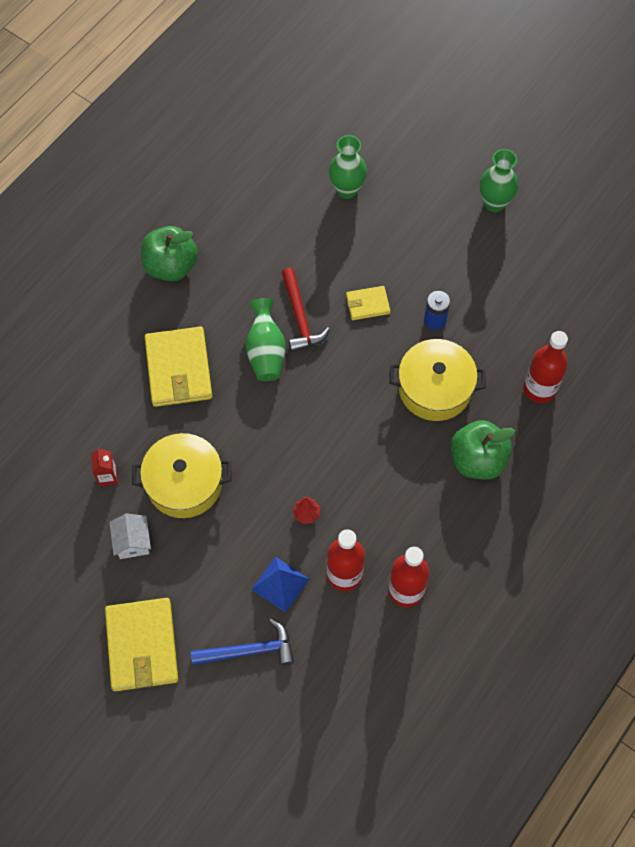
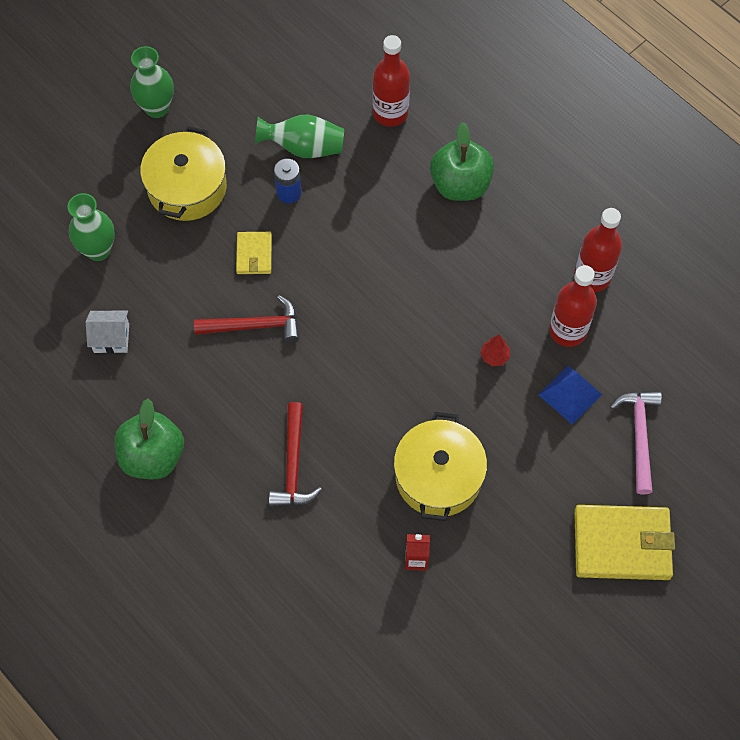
camera: 80 degrees left, 0 degrees up
(132, 542) = (500, 540): white house -> white house (111, 338)
(178, 369) = (293, 465): yellow wallet -> red hammer
(249, 650) = (639, 436): blue hammer -> pink hammer
(266, 351) = (290, 368): green vase -> green vase (304, 147)
(435, 388) = (371, 208): yellow pot -> yellow pot (187, 187)

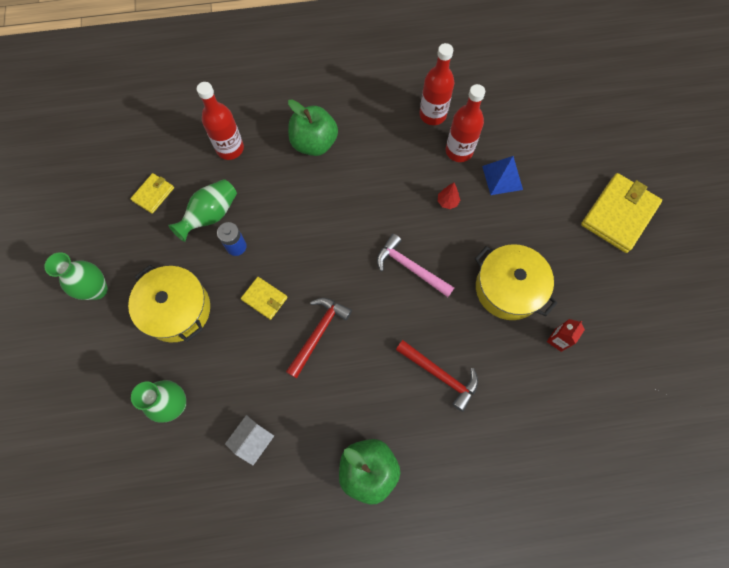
camera: 55 degrees left, 5 degrees up
(287, 83) = (153, 194): none -> yellow wallet
(639, 436) = (554, 159): pink hammer -> pink hammer (410, 268)

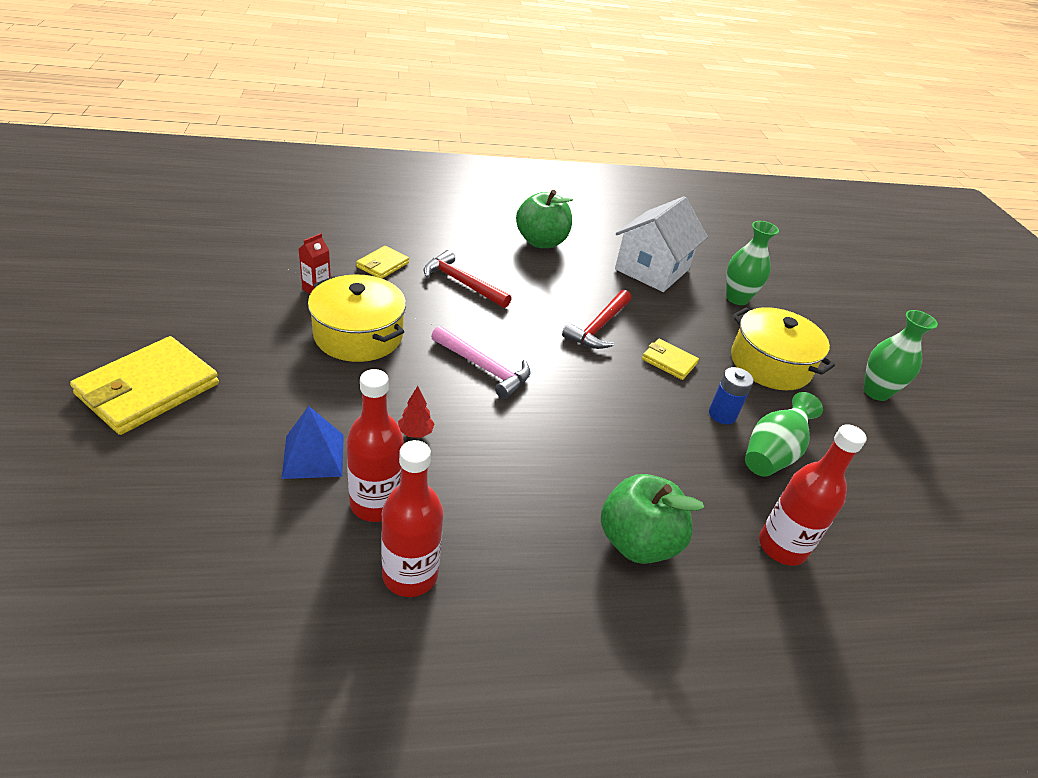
camera: 175 degrees right, 30 degrees down
(153, 194) = (870, 489): yellow wallet -> yellow wallet (382, 265)
(253, 440) = (652, 269): white house -> white house, size x2.01

